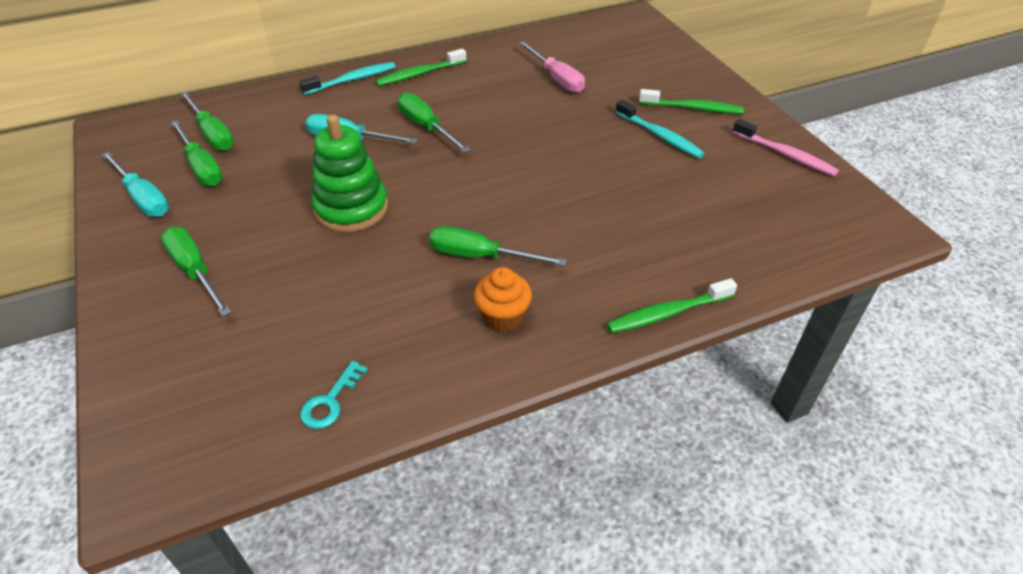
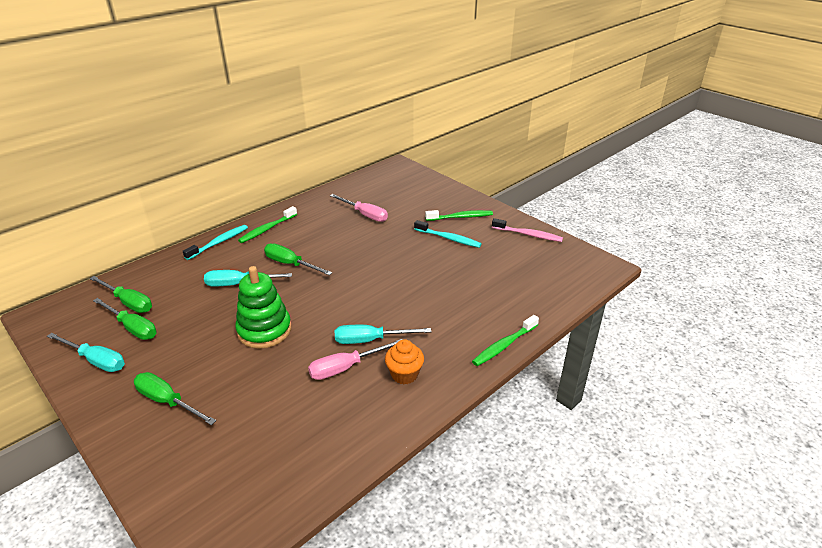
camera: 20 degrees left, 10 degrees down
(330, 401) = (315, 460): turquoise key -> none
(429, 286) = (346, 367): none -> pink screwdriver
(480, 256) = (370, 340): green screwdriver -> turquoise screwdriver

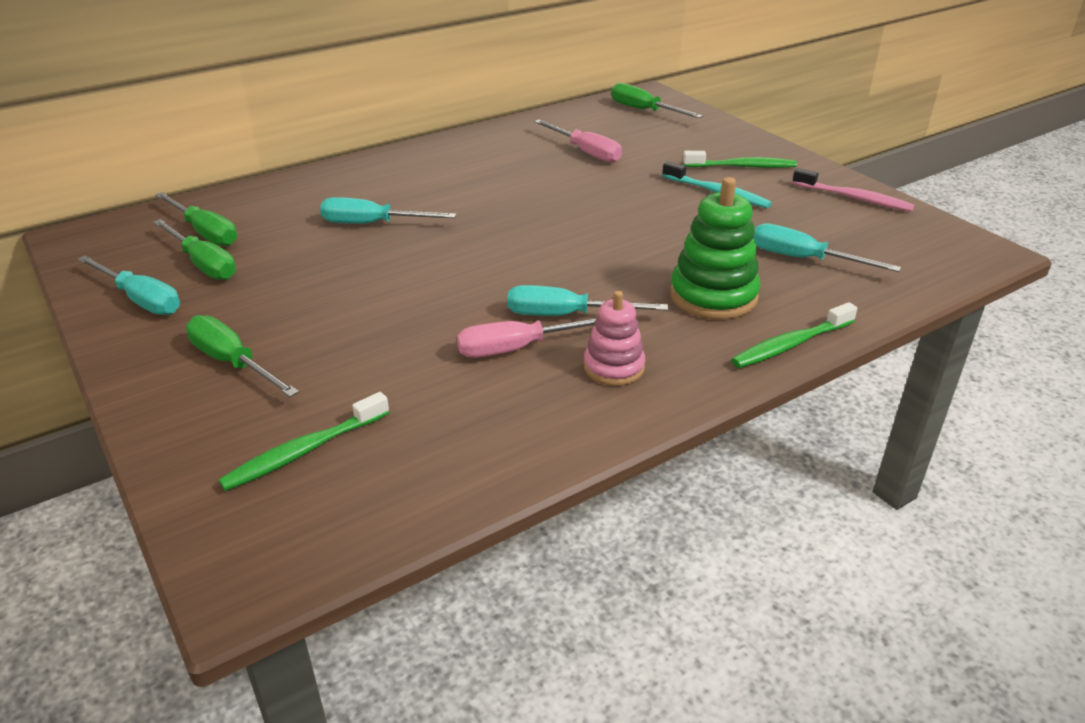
camera: 10 degrees right, 0 degrees up
(219, 242) = (354, 170): turquoise toothbrush -> none
(264, 330) = (400, 286): green stacking toy -> green stacking toy (713, 296)
(267, 229) = (430, 159): green toothbrush -> green toothbrush (304, 451)
(290, 264) = (457, 206): green screwdriver -> green screwdriver (644, 110)
(404, 374) = (613, 367): orange cupcake -> pink stacking toy
(504, 283) = (803, 259): none -> turquoise screwdriver

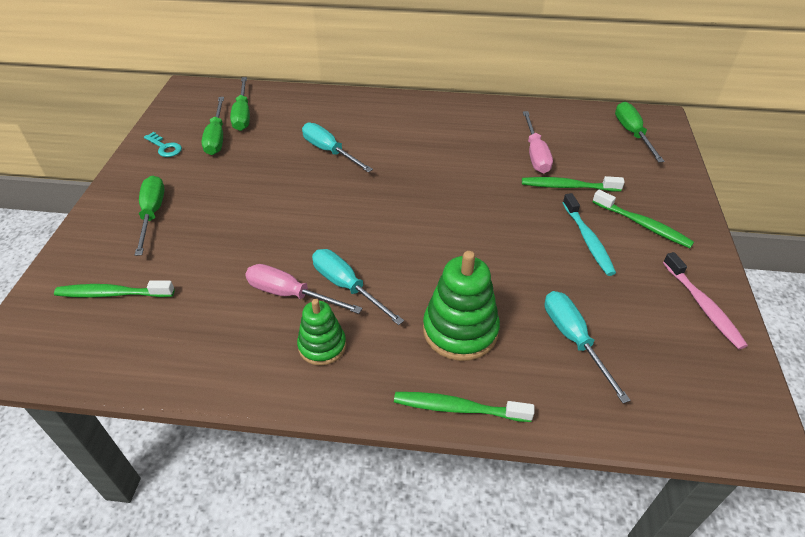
camera: 40 degrees right, 10 degrees up
(141, 300) = (165, 147): turquoise screwdriver -> turquoise key
(613, 367) = (322, 346): pink stacking toy -> green stacking toy
(647, 164) = (567, 186): none -> green toothbrush

